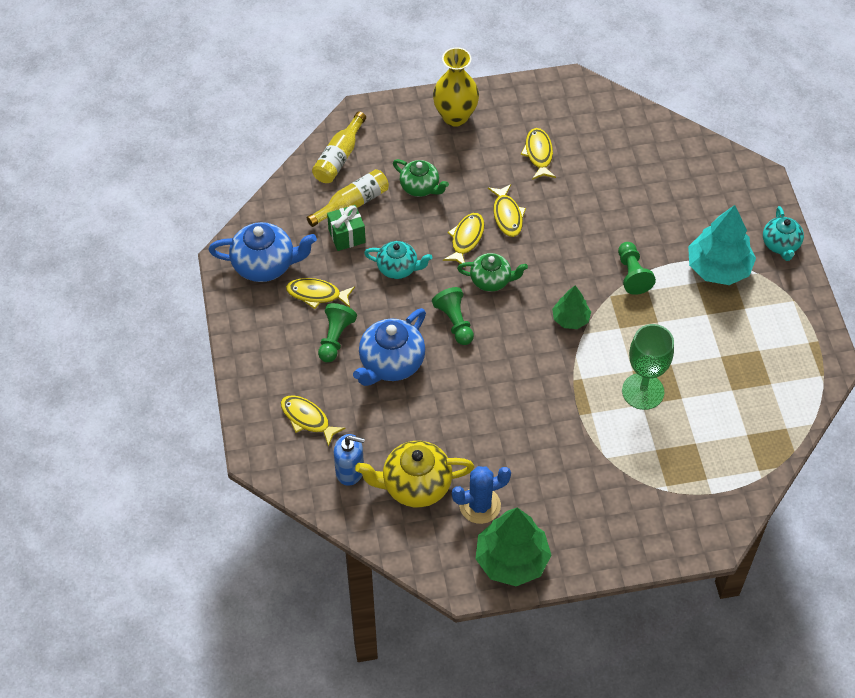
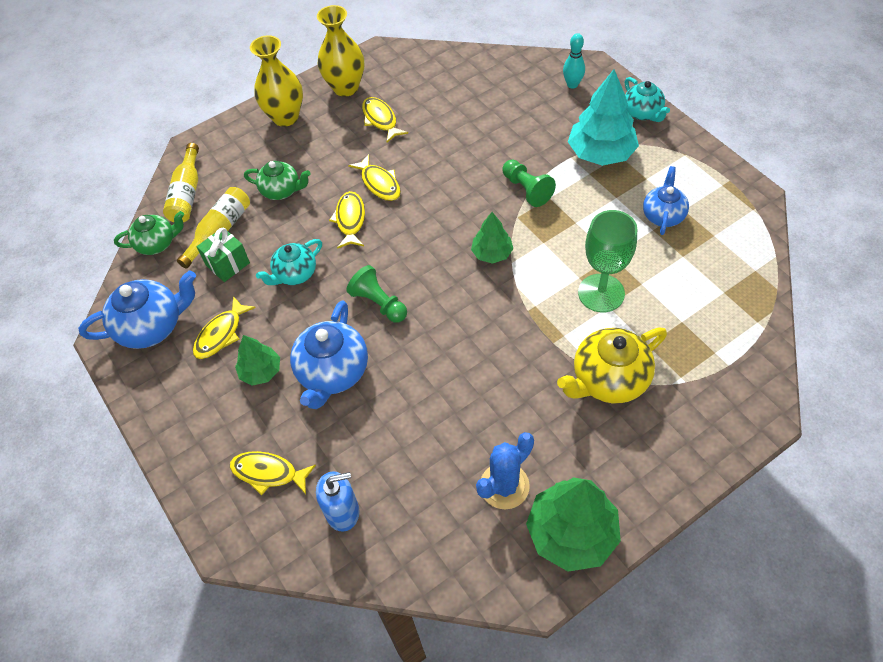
camera: 20 degrees left, 0 degrees up
(317, 294) = (221, 334): yellow fish -> yellow fish turned 45 degrees counterclockwise
(335, 338) = (261, 371): green pawn -> green tree
(398, 268) = (295, 274): turquoise teapot -> turquoise teapot turned 150 degrees clockwise
(415, 485) = (423, 495): yellow teapot -> yellow teapot (608, 379)
(491, 280) = (395, 248): green teapot -> green teapot (157, 243)
(523, 108) = (346, 87): none -> yellow vase
(732, 190) = (572, 84): none -> turquoise bowling pin
(738, 347) = (663, 215): none -> blue teapot

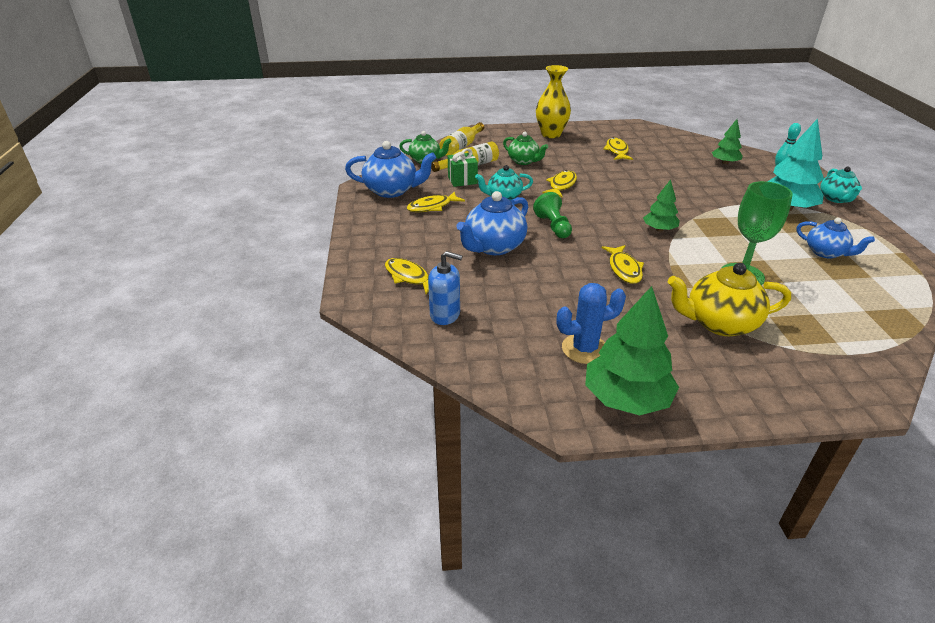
camera: 25 degrees right, 20 degrees down
(261, 371) = (444, 230): green tree -> green tree (725, 163)
(346, 87) = (602, 133): yellow vase -> none
(379, 183) = (595, 176): yellow fish -> yellow fish (624, 269)
(526, 190) = (709, 208): green pawn -> none
(663, 215) = (826, 253): blue teapot -> blue teapot turned 90 degrees clockwise

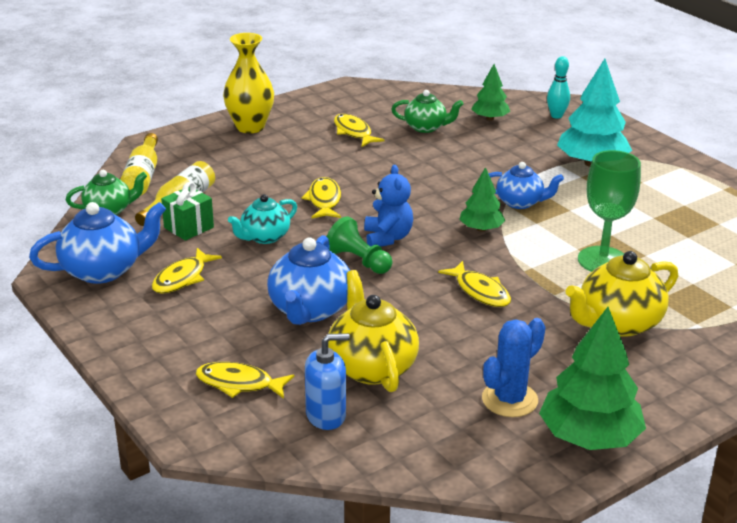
camera: 30 degrees left, 5 degrees down
(503, 294) = (371, 367): none -> yellow teapot
(523, 161) = (247, 177): green teapot -> green teapot (426, 127)
(585, 218) = (387, 238): none -> blue teddy bear
(826, 253) = (663, 208): blue teapot -> blue teapot (520, 202)
(836, 199) = (633, 137): turquoise teapot -> none

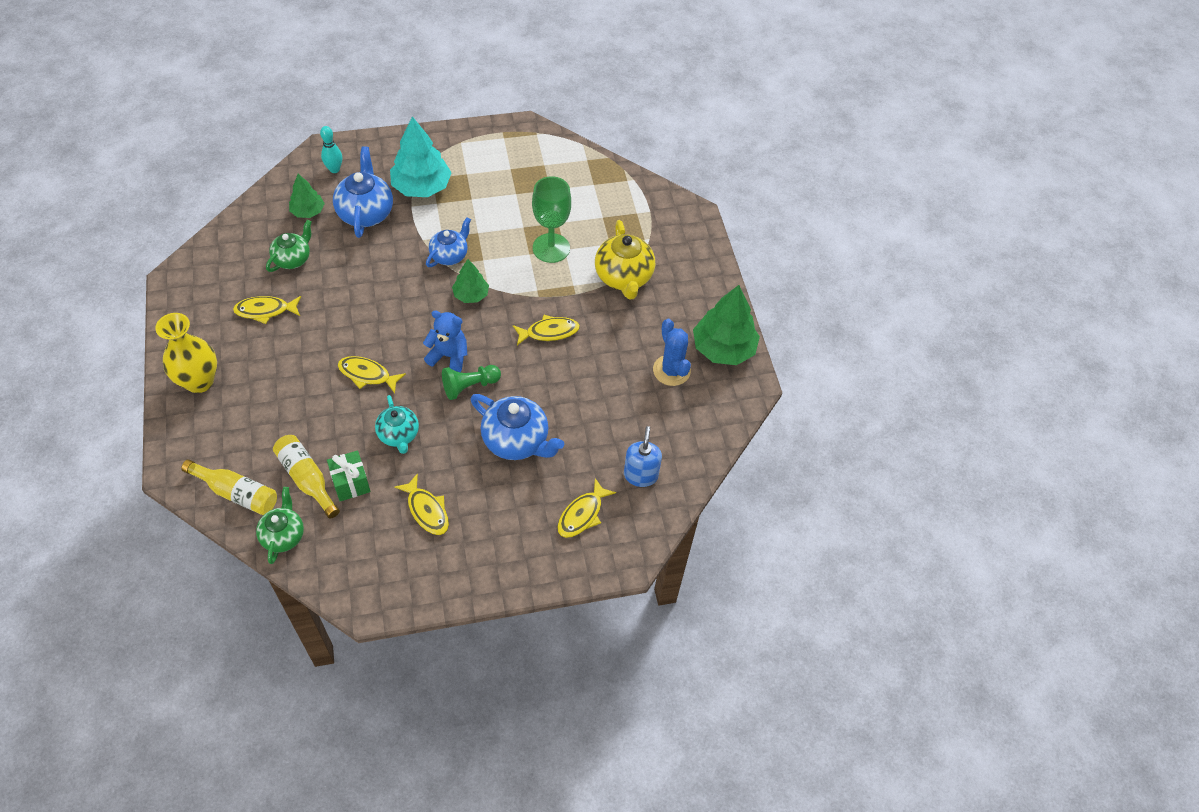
camera: 70 degrees left, 25 degrees up
(103, 270) = (382, 564): blue teapot -> blue teapot (366, 213)
(371, 367) = (602, 430): yellow teapot -> none

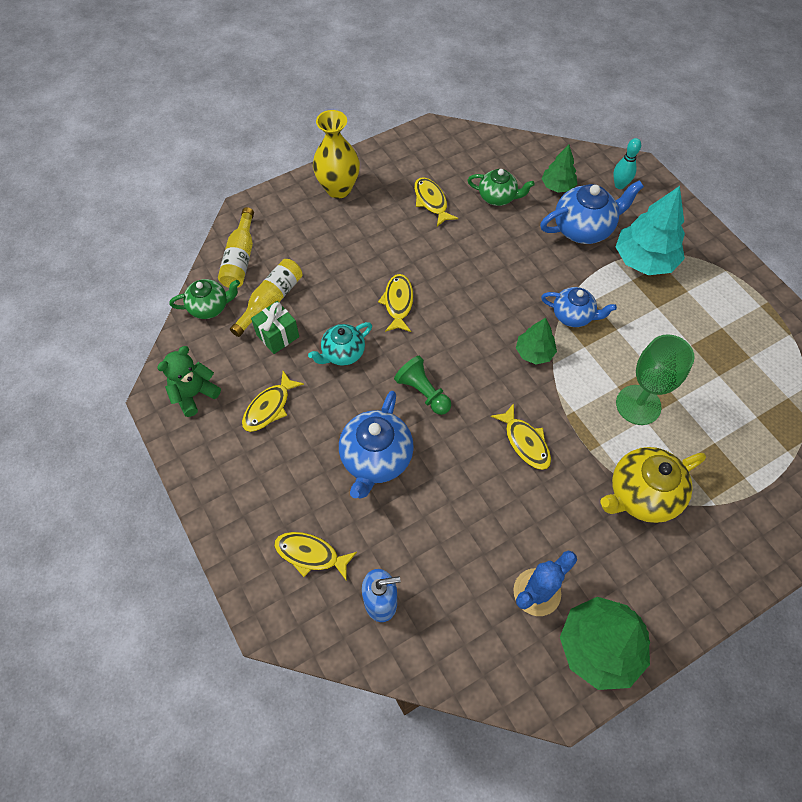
camera: 75 degrees right, 5 degrees up
(380, 572) = (194, 394): none -> green teddy bear
(449, 356) = (450, 360): blue teddy bear -> none

